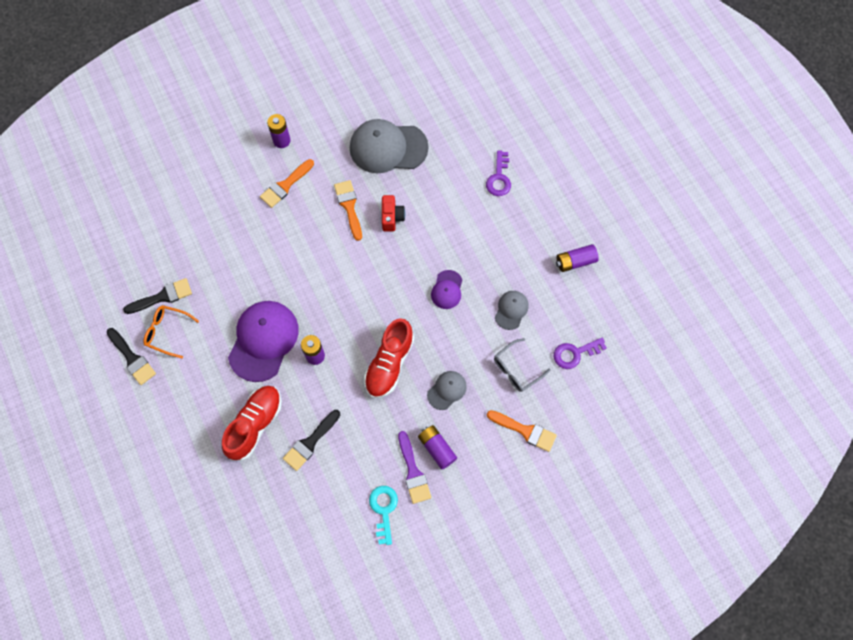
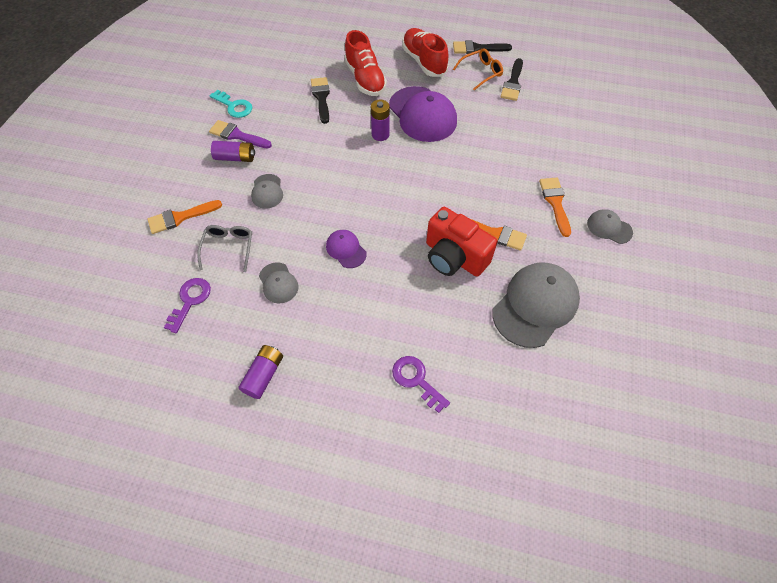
camera: 130 degrees right, 10 degrees down
(282, 140) = (609, 228): purple battery -> grey cap
(389, 364) = (326, 171): red shoe -> red shoe (424, 62)
(392, 217) = (454, 257): red camera -> red camera, size x1.80

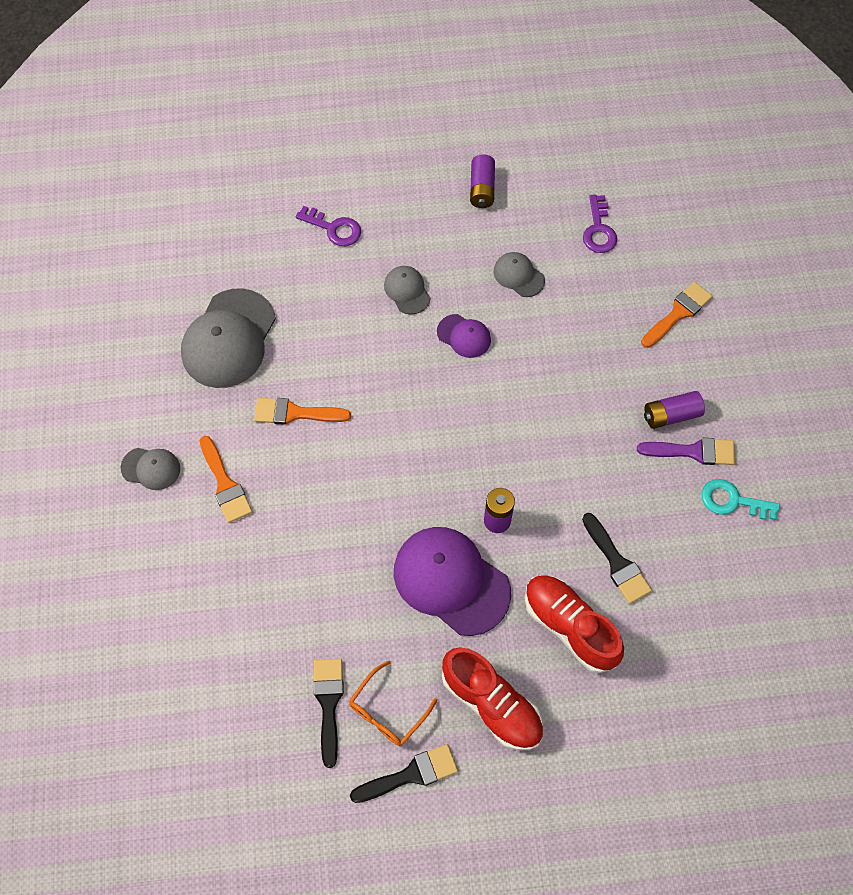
camera: 160 degrees right, 5 degrees up
(228, 247) = (598, 296): grey glasses -> none
(267, 191) = (599, 380): grey cap -> grey cap (407, 291)
(454, 257) = (335, 366): red camera -> none

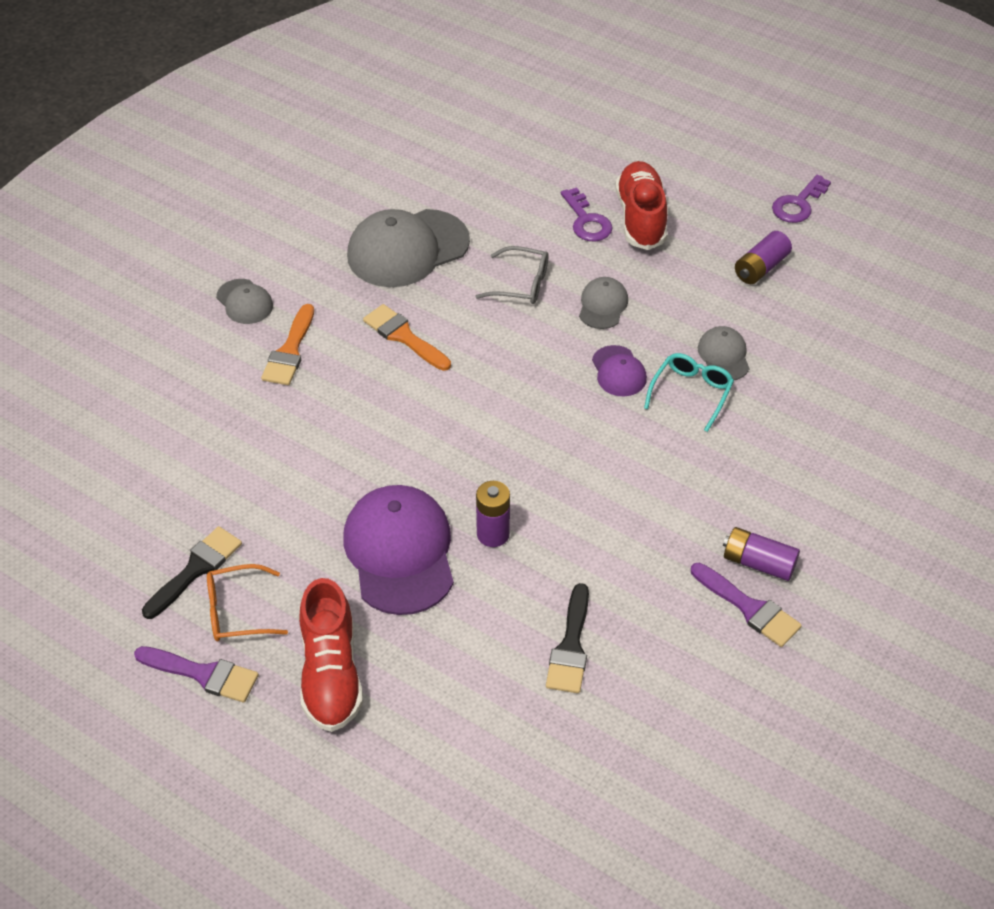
camera: 40 degrees right, 15 degrees down
(337, 312) = (522, 284): none -> grey glasses
(410, 774) = (203, 674): black brush -> purple brush
(523, 319) = (691, 392): none -> turquoise glasses
(569, 626) = (469, 665): red shoe -> red shoe (641, 218)
(599, 230) = (846, 366): purple key -> purple key (798, 204)
(678, 313) = (858, 483): orange brush -> none
(732, 501) = (746, 677): turquoise key -> none

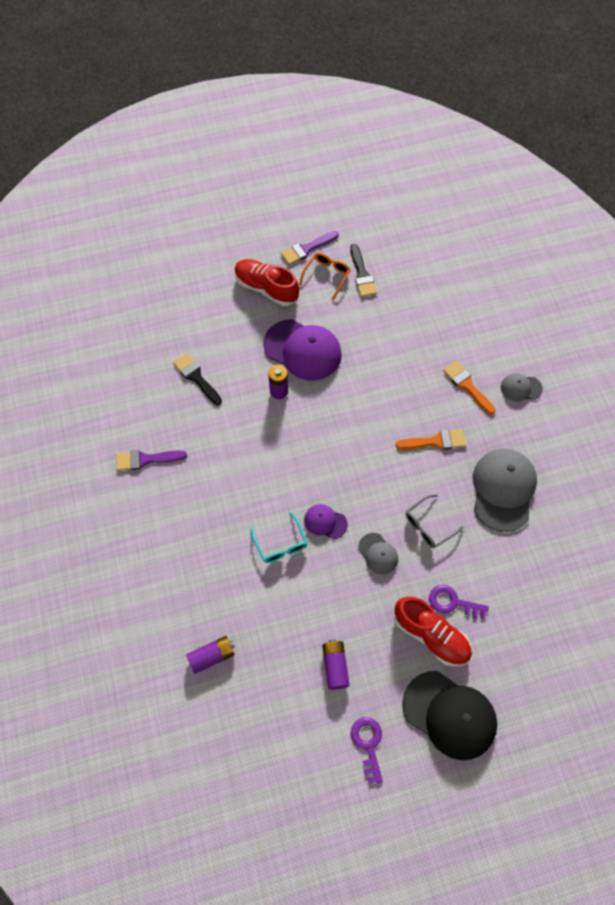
camera: 130 degrees right, 15 degrees up
(700, 166) = (450, 715): none -> black cap
(723, 356) = (290, 583): grey cap -> none
(758, 563) = (162, 484): purple battery -> purple battery (212, 656)

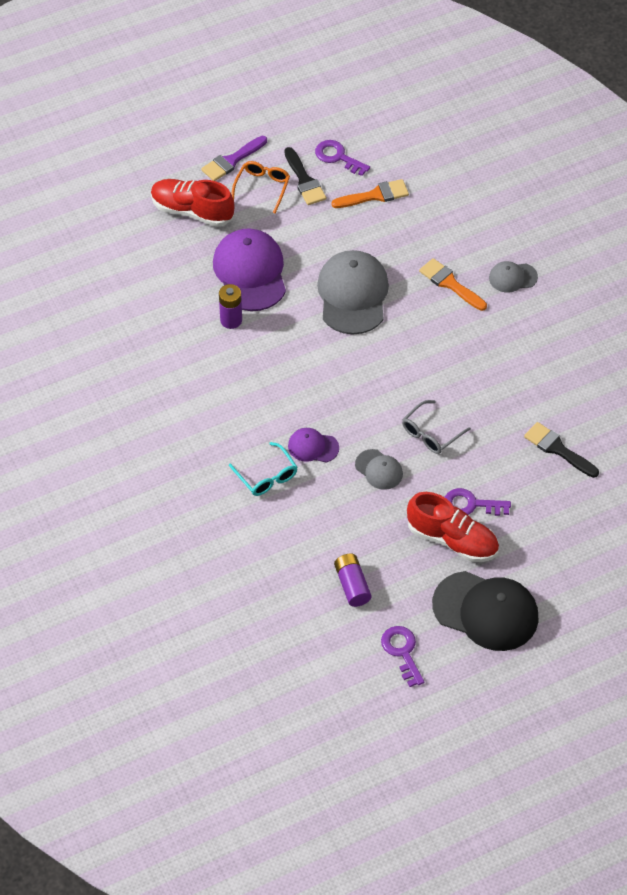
camera: 10 degrees left, 10 degrees down
(145, 459) = (90, 413): purple brush -> none
(196, 377) = (130, 319): black brush -> black brush (558, 449)
(212, 656) = (213, 596): purple battery -> none
(303, 350) = (250, 272): purple cap -> purple cap turned 120 degrees counterclockwise
(393, 258) = (338, 157): none -> purple key
(435, 441) = (423, 347): orange brush -> orange brush (375, 195)
(503, 490) = (509, 385): grey cap -> grey cap (353, 295)

